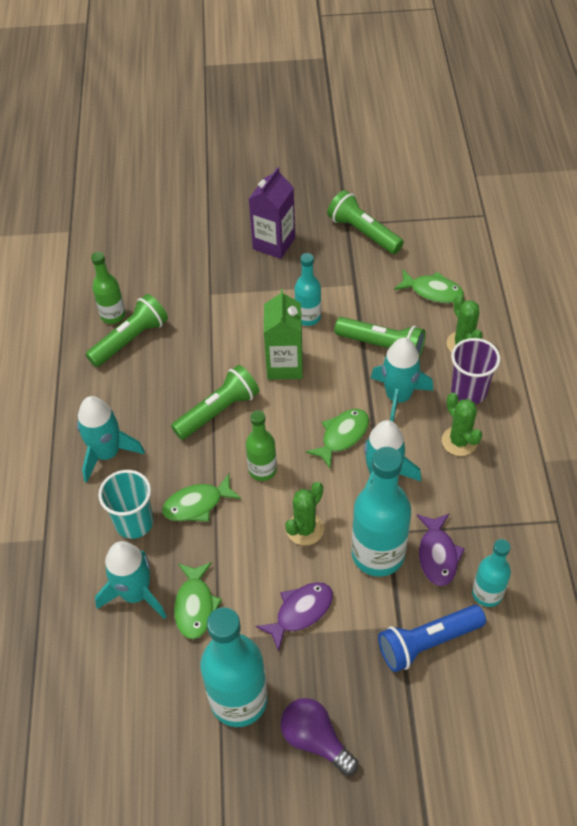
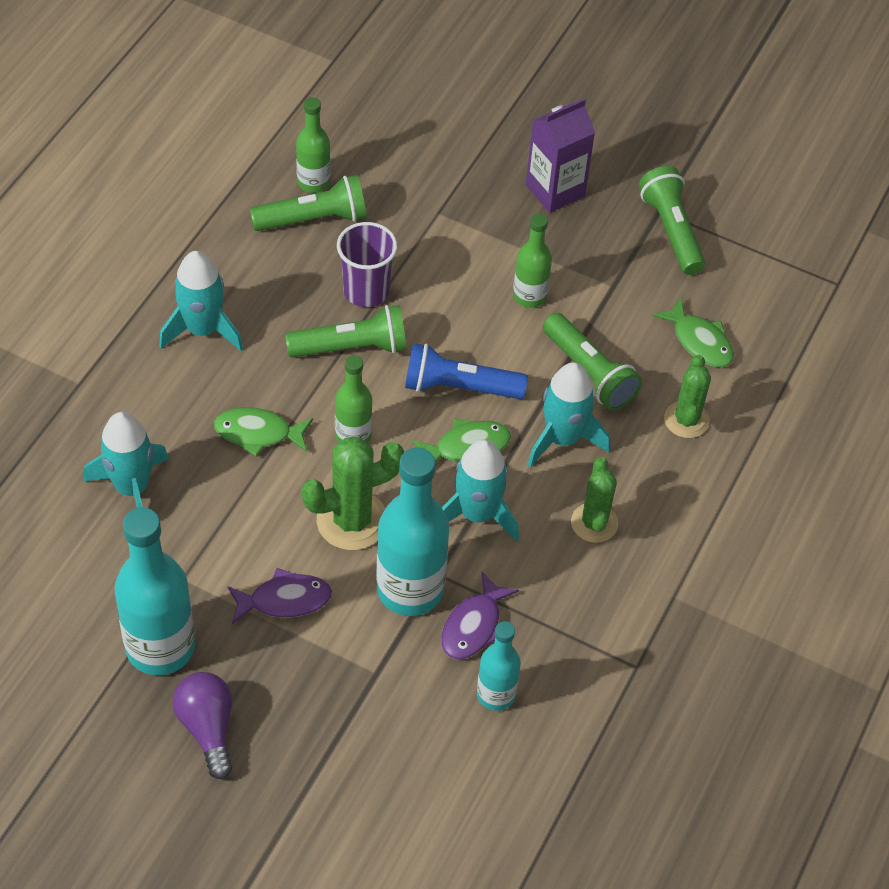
camera: 25 degrees right, 0 degrees up
(134, 522) = (180, 416): turquoise cup -> none
(195, 605) = (183, 533): green fish -> none
(284, 365) = (462, 336): green carton -> none
(305, 529) = (352, 521): green cactus -> green cactus, size x1.50
(308, 317) = (529, 296): turquoise bottle -> green bottle
(428, 642) = (393, 705): blue flashlight -> blue flashlight (459, 387)
(469, 391) = (650, 475): purple cup -> purple cup (366, 291)

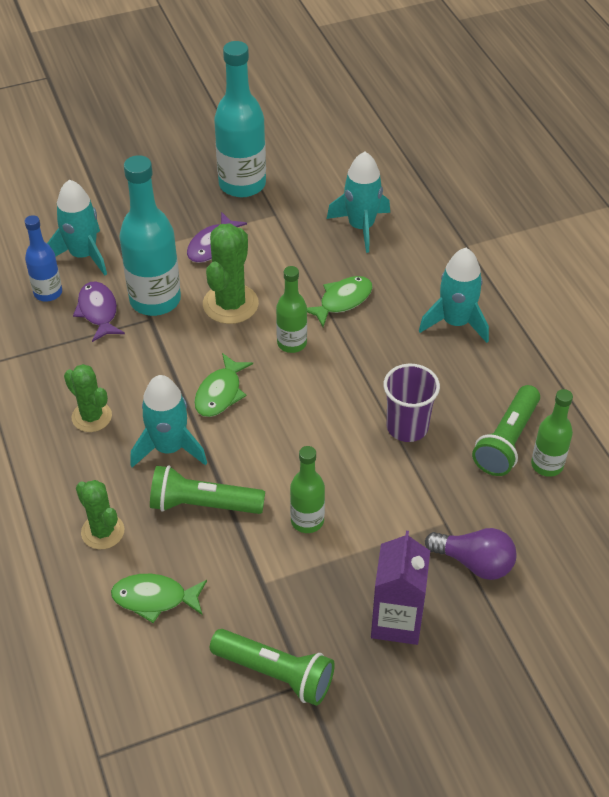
camera: 135 degrees right, 5 degrees down
(208, 728) = (174, 176): purple light bulb -> purple light bulb (474, 562)
(351, 347) = (364, 387): green flashlight -> none
(459, 387) = (271, 422): blue flashlight -> none
(477, 514) = (167, 364): turquoise rocket -> turquoise rocket (83, 255)
(496, 694) = (48, 293): turquoise bottle -> blue bottle

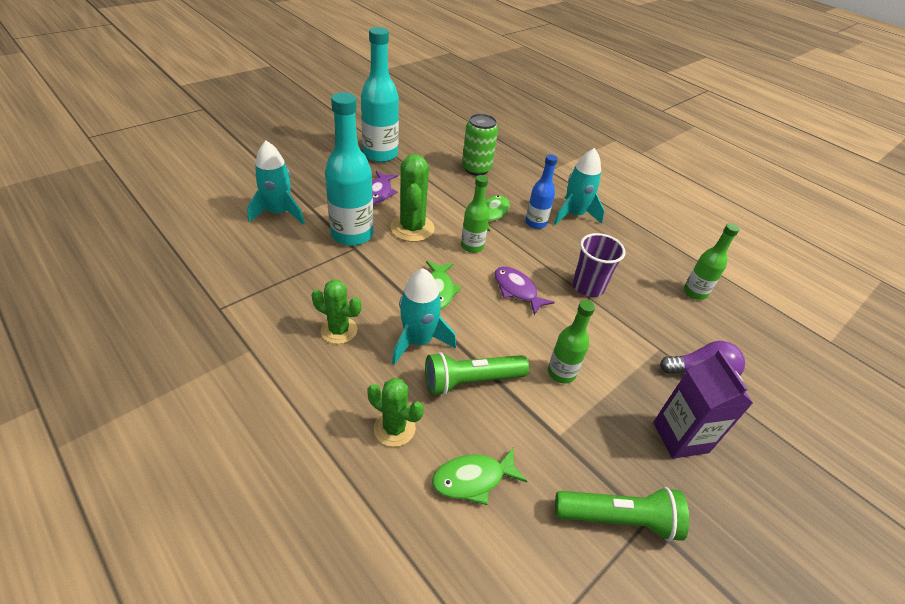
camera: 25 degrees left, 5 degrees down
(48, 293) = (259, 243): blue bottle -> blue bottle (535, 223)
(98, 311) = (309, 250): purple fish -> purple fish (517, 290)
(361, 227) = (476, 169): turquoise rocket -> green can
(507, 441) = (658, 282): green flashlight -> none

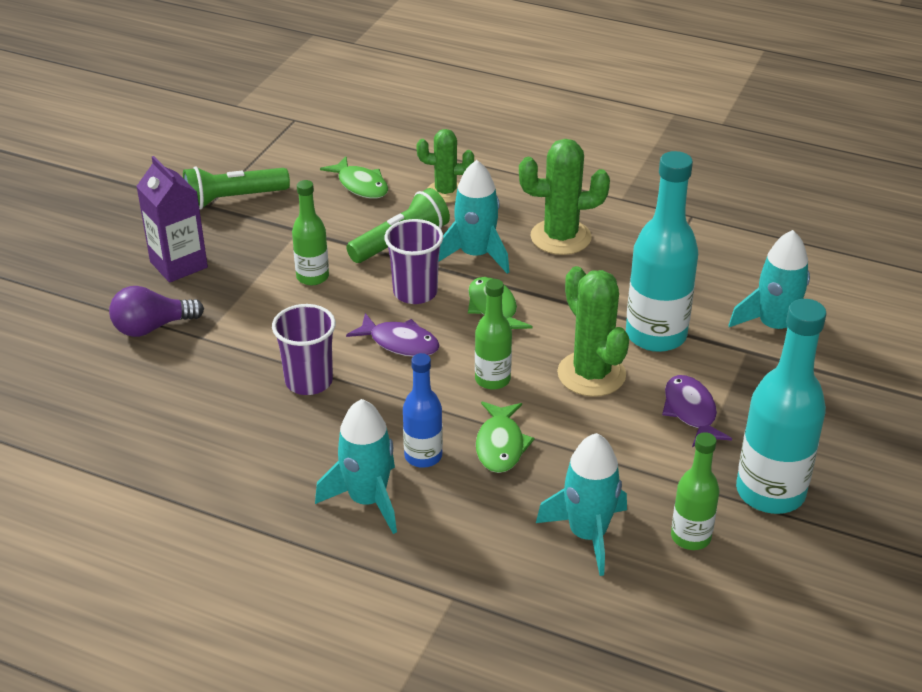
camera: 160 degrees right, 5 degrees down
(339, 330) = (560, 237): green cactus -> green cactus, size x1.50
(473, 479) = (360, 185): green fish -> green fish turned 90 degrees clockwise
(476, 169) = (587, 535): green can -> turquoise rocket
(486, 325) = (415, 292): none -> purple cup
(695, 292) = (152, 429): green bottle -> green bottle (690, 537)

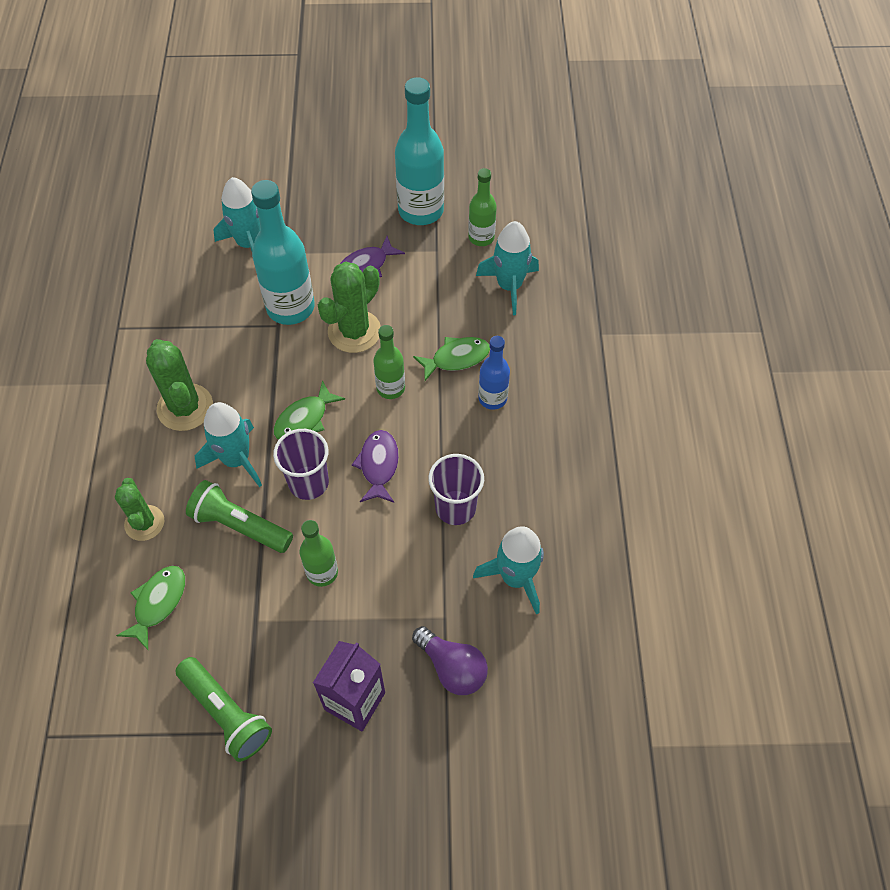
camera: 115 degrees left, 20 degrees up
(367, 500) = (551, 413): turquoise rocket -> turquoise rocket (515, 577)

